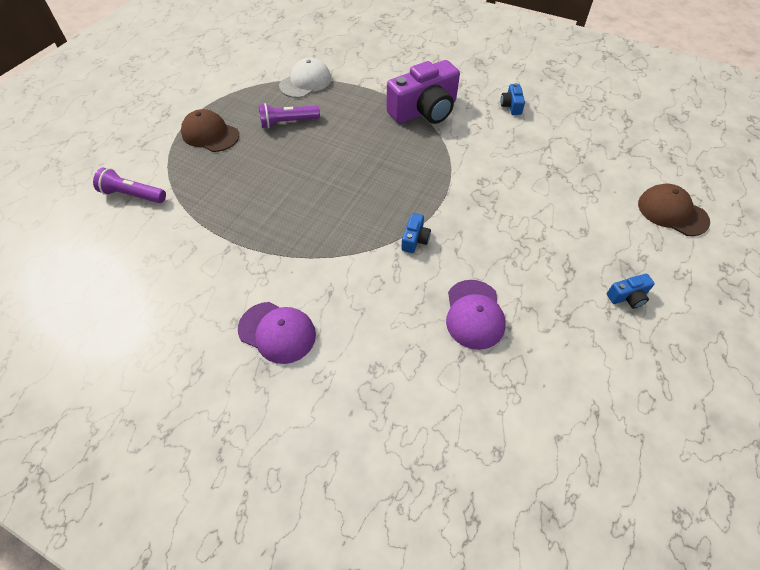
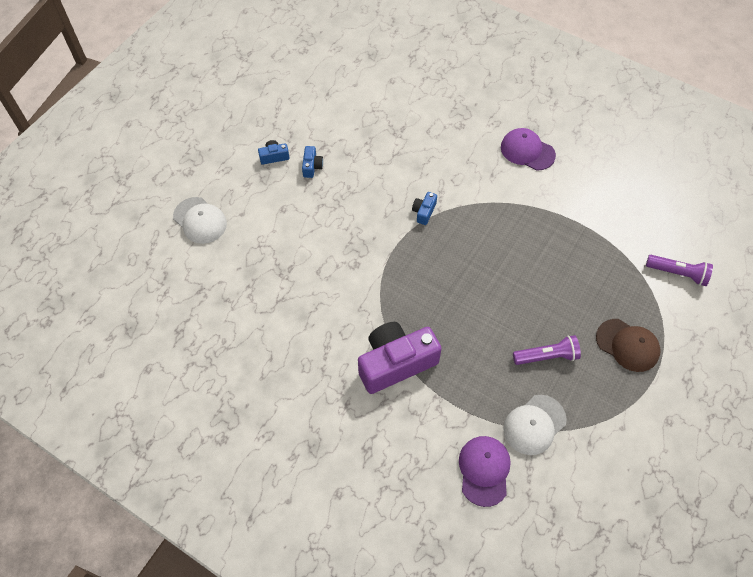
camera: 175 degrees left, 5 degrees up
(474, 314) = (388, 153): purple cap -> purple cap (484, 470)
(511, 106) = (297, 362): blue camera -> blue camera (312, 166)
(672, 212) = (200, 220): brown cap -> white cap

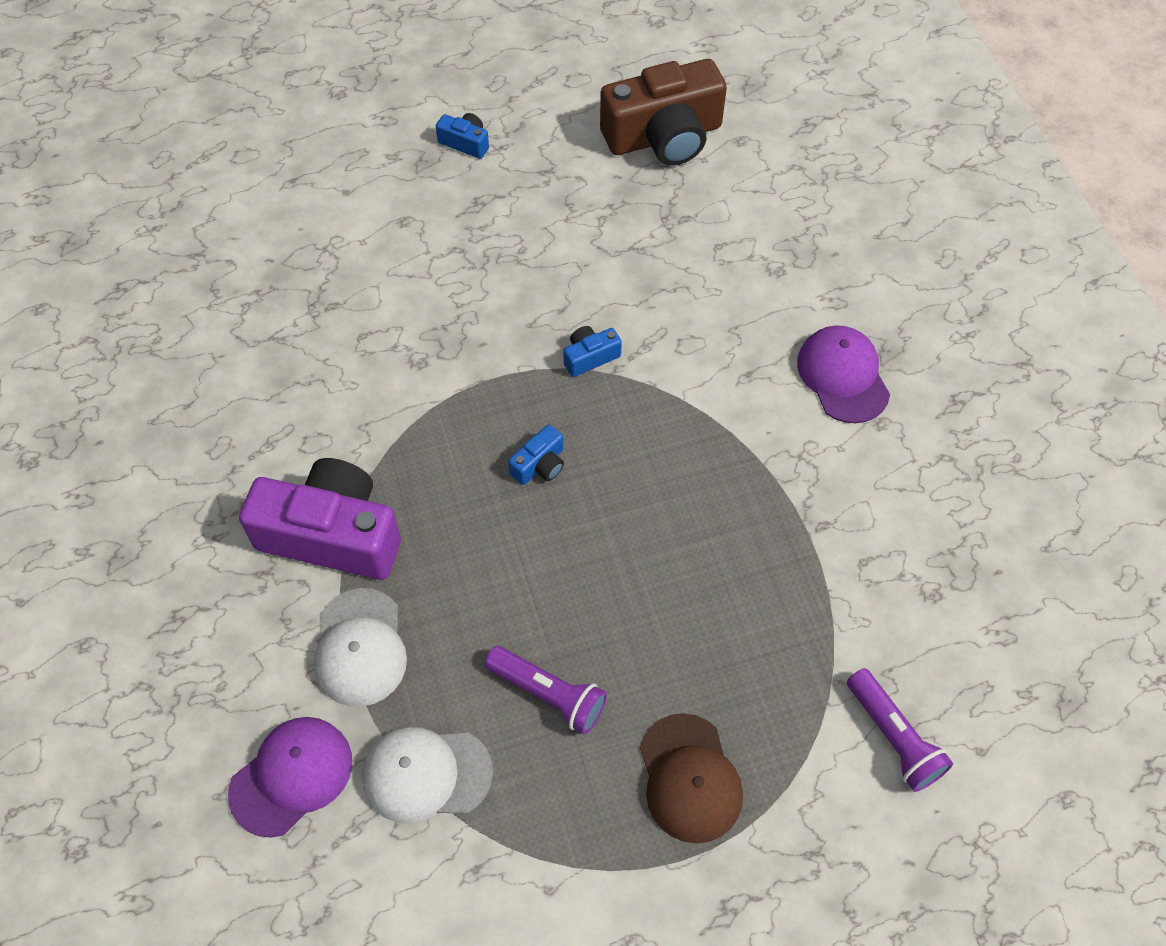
camera: 40 degrees right, 0 degrees up
(200, 220) = (287, 165): white cap -> white cap (360, 648)
(312, 166) = (501, 189): blue camera -> blue camera (540, 465)
(358, 99) = (664, 136): none -> brown camera

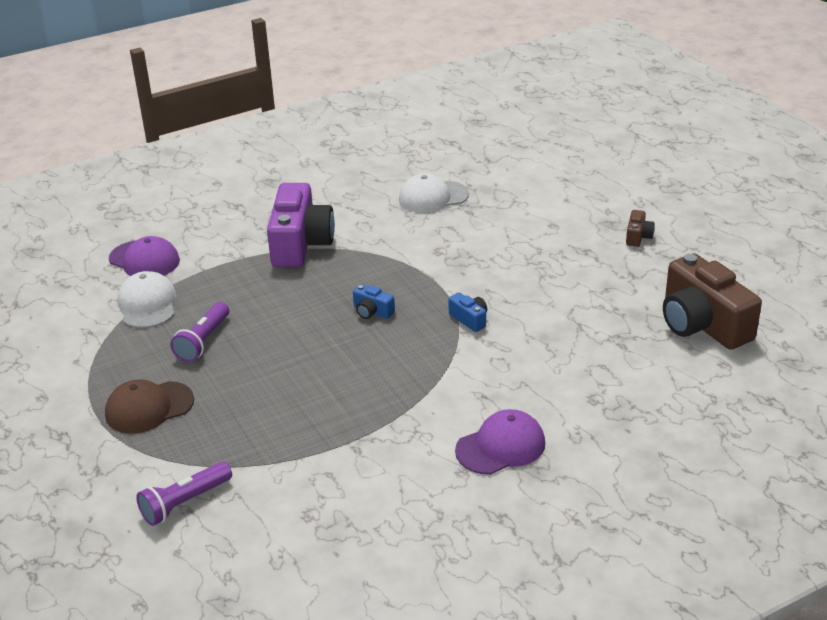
camera: 80 degrees right, 25 degrees down
(360, 648) = (226, 267): white cap -> white cap (433, 197)
(465, 143) = (638, 237): blue camera -> brown camera

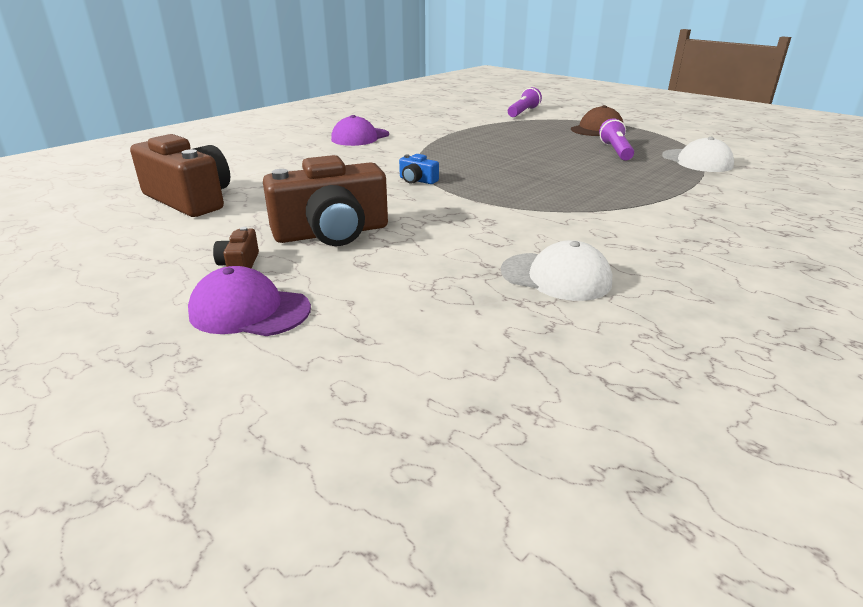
camera: 160 degrees right, 5 degrees down
(144, 260) = (765, 182): purple cap -> purple cap (249, 311)
(300, 244) = (646, 209): purple camera -> none
(372, 312) = (507, 176): blue camera -> none
(433, 197) = (556, 277): white cap -> white cap turned 60 degrees clockwise
(569, 257) = (332, 233): none -> brown camera

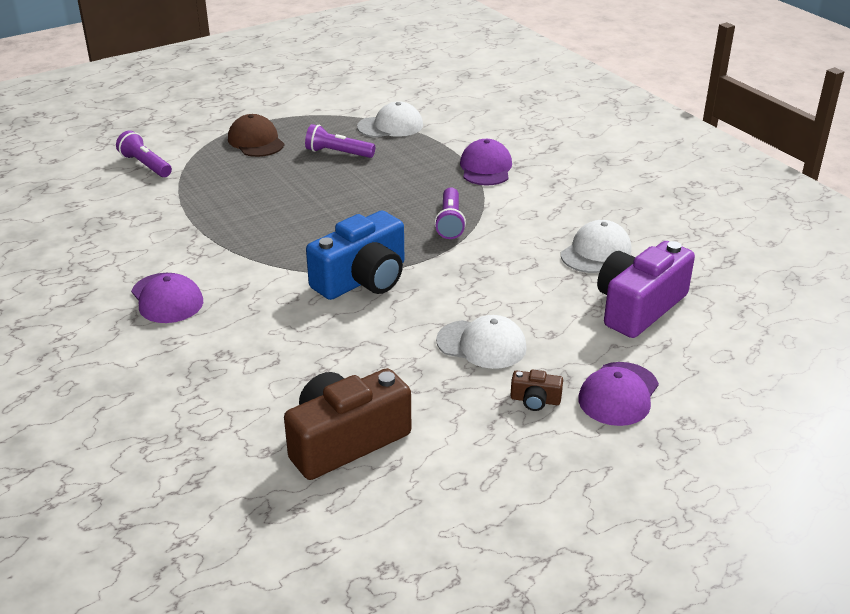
camera: 75 degrees left, 5 degrees up
(332, 233) = (482, 344): brown camera -> white cap
(417, 180) = (362, 279): blue camera -> blue camera, size x2.33
(444, 314) = (639, 307): none -> purple camera
(543, 200) = (450, 222): none -> purple flashlight
(677, 204) = (486, 168): none -> purple cap

